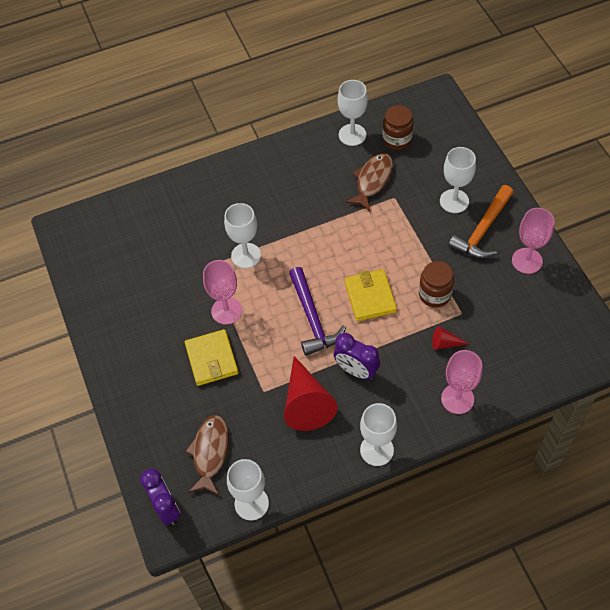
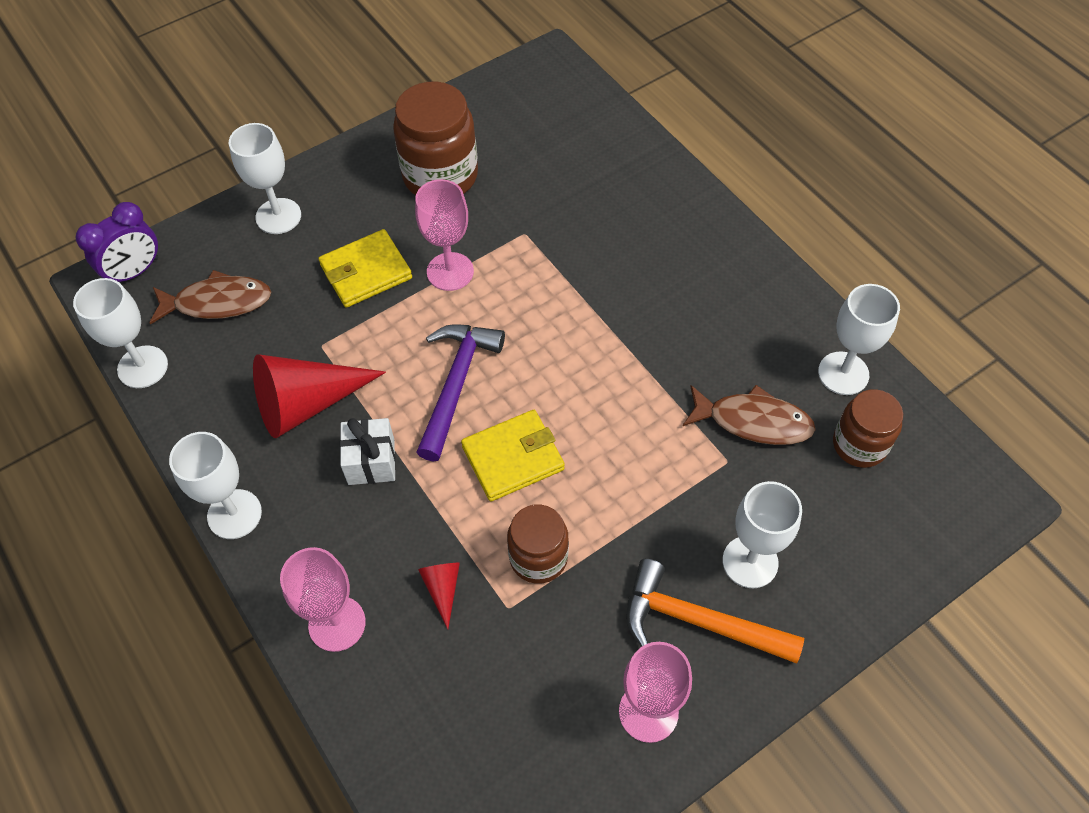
camera: 75 degrees right, 0 degrees up
(144, 306) = (440, 176): none -> brown jar
(246, 255) = (553, 274): white goblet -> white goblet (278, 216)
(312, 319) = (456, 384): purple hammer -> purple hammer turned 135 degrees clockwise
(356, 370) = (371, 461): purple clock -> white gift

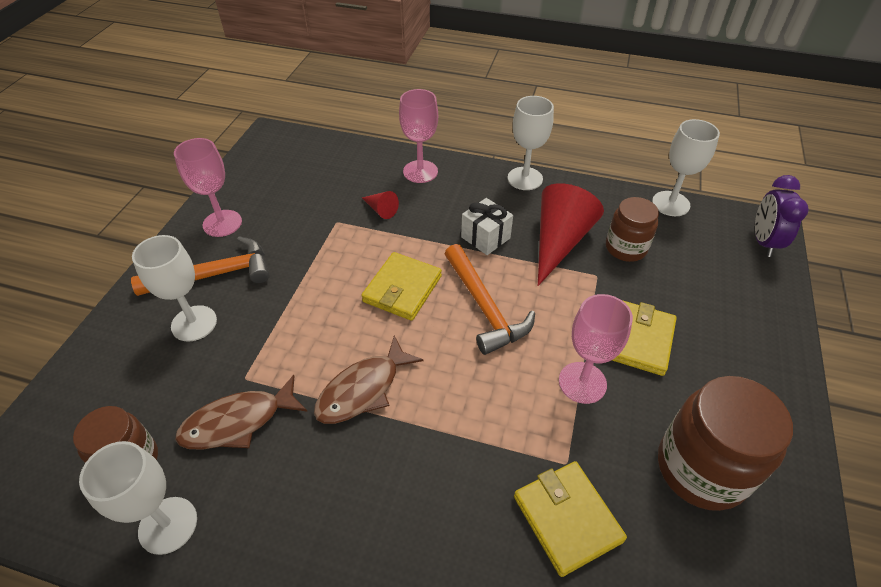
camera: 140 degrees right, 10 degrees down
(217, 302) = (691, 258): brown fish -> brown fish (363, 389)
(278, 216) = (752, 336): white goblet -> none
(456, 384) = (485, 307): purple hammer -> orange hammer
(538, 557) = (339, 250): brown jar -> brown jar (625, 248)
(559, 207) = (567, 518): none -> yellow wallet

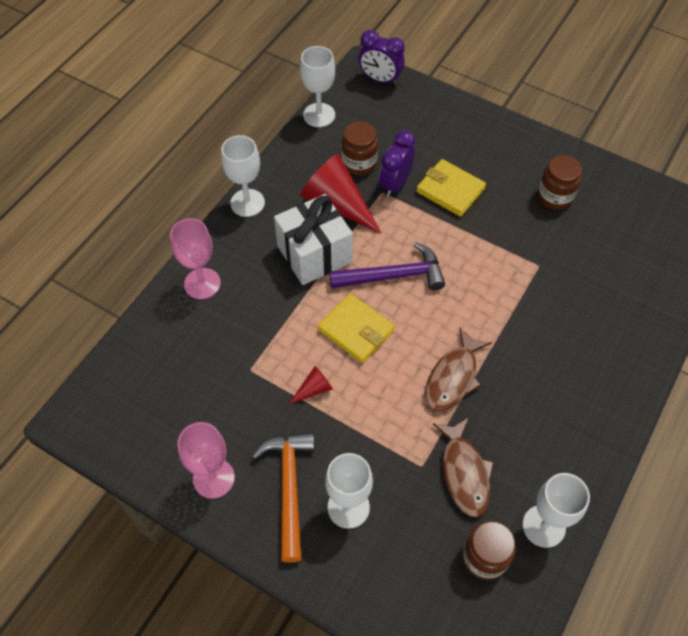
camera: 75 degrees left, 10 degrees up
(363, 389) = (453, 377): brown fish -> brown fish turned 60 degrees clockwise
(381, 210) = (247, 328): red cone -> red cone (314, 389)
(485, 237) = (314, 254): white gift -> white gift, size x1.71
(485, 307) = (394, 276): orange hammer -> purple hammer
(567, 518) = (576, 277): yellow wallet -> none
(582, 382) = (479, 235): pink goblet -> none
(615, 285) = (395, 184): none -> purple clock
(701, 468) = (555, 196): brown jar -> brown jar, size x0.62

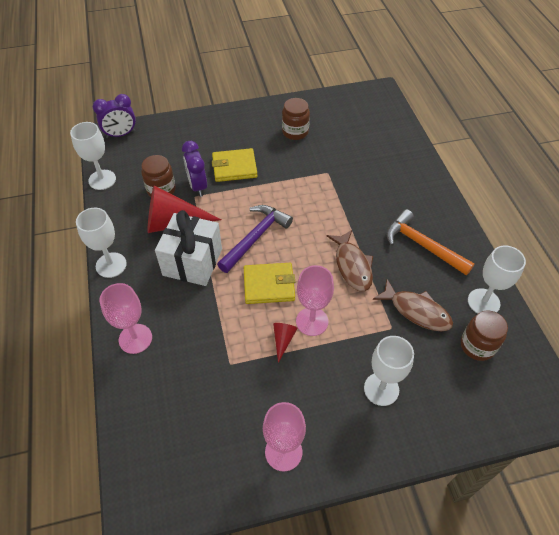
camera: 45 degrees left, 5 degrees down
(289, 487) = (335, 411): orange hammer -> orange hammer (422, 245)
(356, 395) = (312, 321): none -> pink goblet

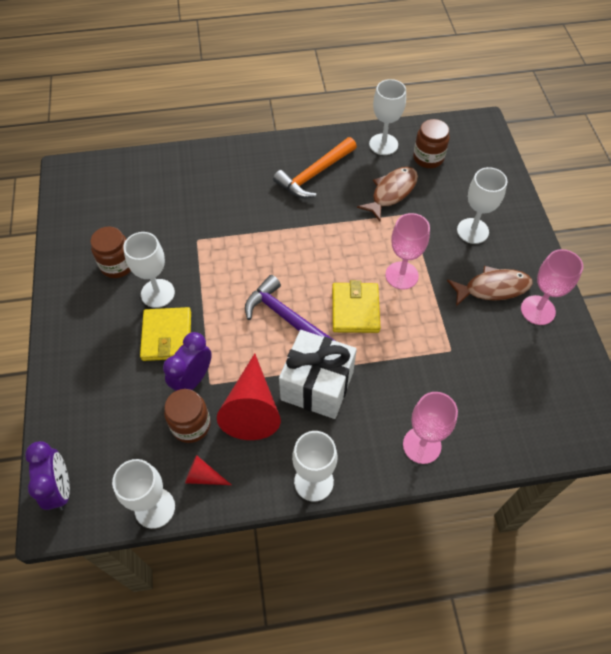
camera: 85 degrees left, 5 degrees up
(197, 186) = (193, 380): purple clock -> purple clock turned 135 degrees clockwise
(272, 157) = (157, 293): none -> white goblet
(283, 340) = (423, 301): red cone -> red cone (203, 476)
(352, 265) = (335, 234): brown fish -> brown fish (492, 288)

